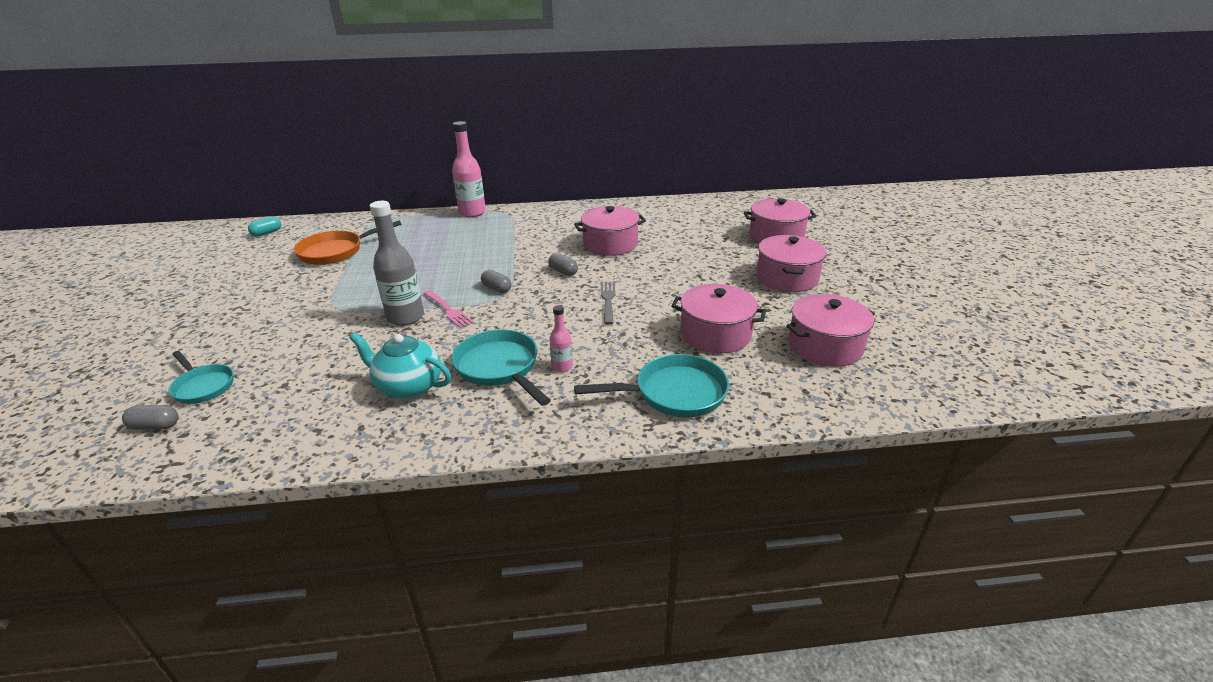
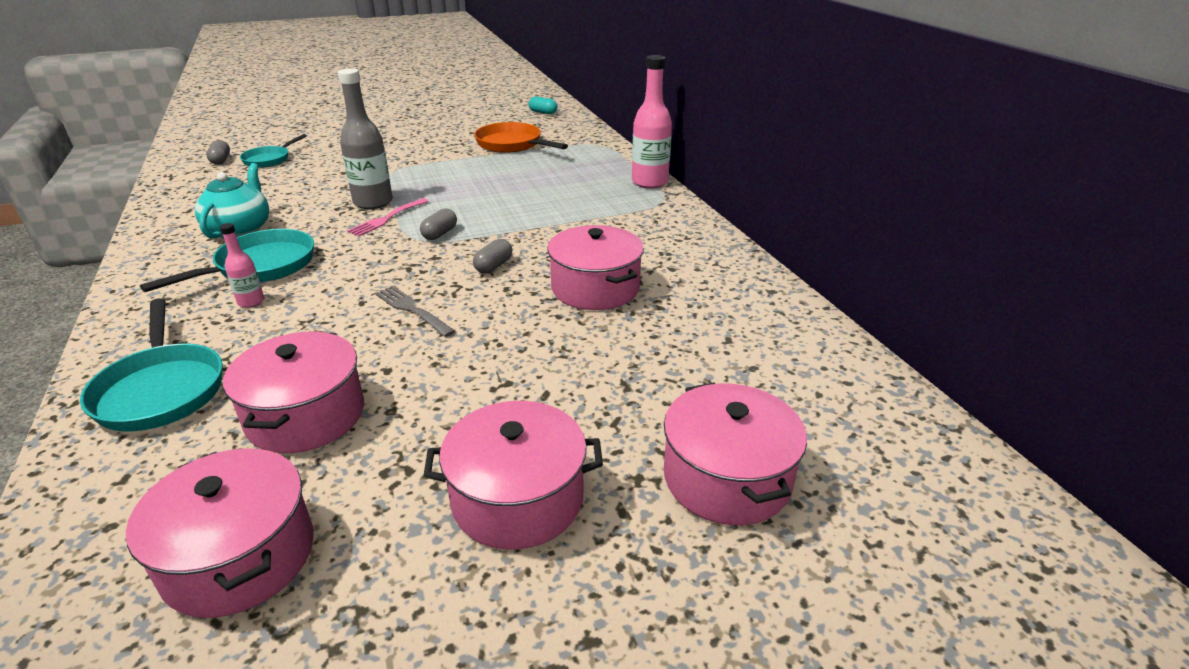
camera: 75 degrees right, 0 degrees up
(608, 300) = (413, 310): grey fork -> grey fork turned 120 degrees counterclockwise

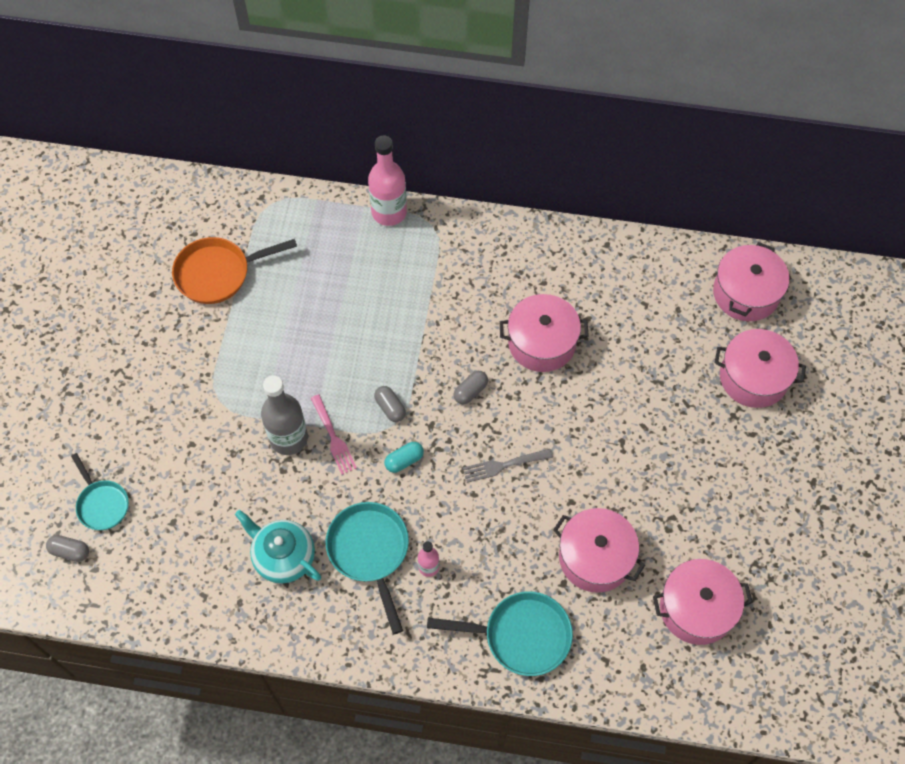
camera: 60 degrees left, 30 degrees up
(493, 266) = (470, 391): grey capsule -> grey capsule turned 75 degrees clockwise
(517, 498) = (720, 475): pink pot -> pink pot (745, 293)
(543, 112) = (137, 203): turquoise capsule -> turquoise capsule (404, 460)

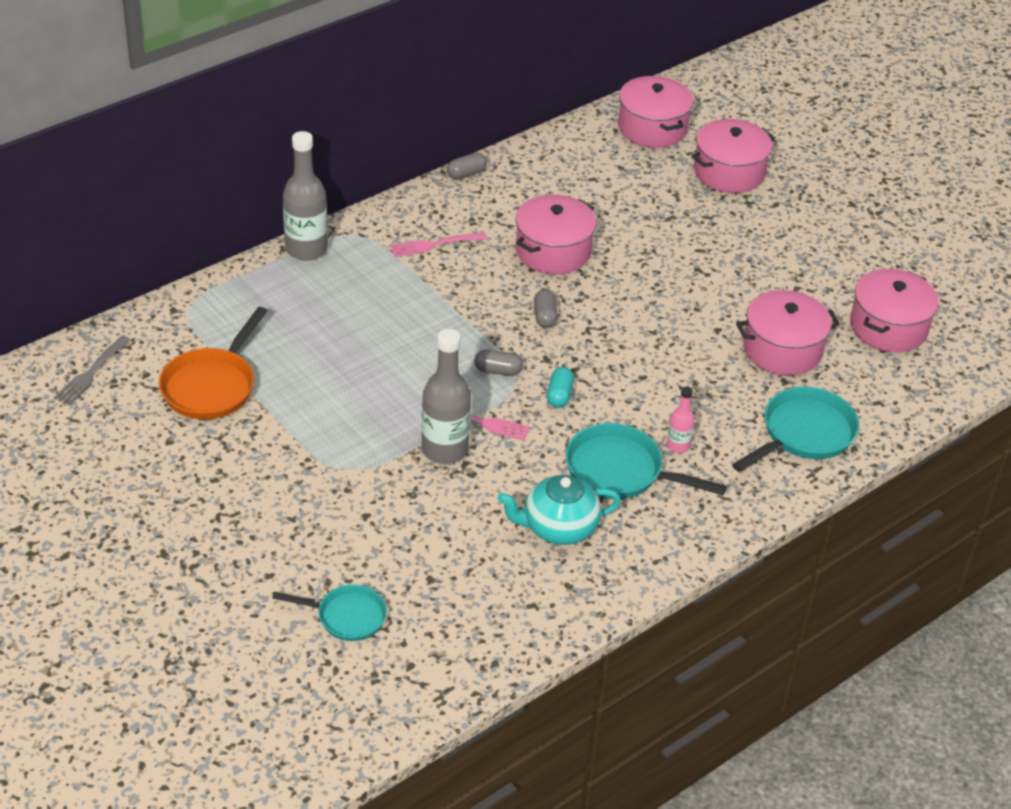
camera: 50 degrees left, 20 degrees down
(70, 551) = (368, 672): grey capsule -> grey capsule (466, 174)
(389, 212) = (306, 249): pink bottle -> grey bottle
(472, 274) = (435, 244): none -> pink fork
(504, 465) = (638, 343): grey fork -> grey fork (91, 372)

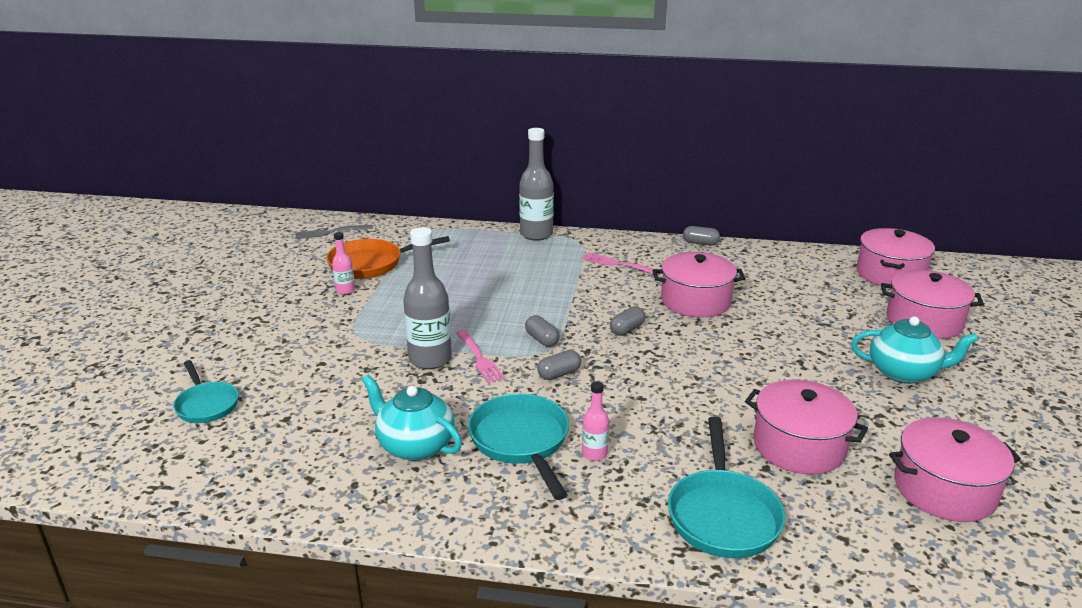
camera: 50 degrees right, 15 degrees down
(245, 432) = (345, 290): none -> pink bottle
(559, 395) = (559, 374): turquoise capsule -> grey capsule
(770, 237) = (903, 373): none -> turquoise teapot
(803, 434) = (723, 514): turquoise pan -> turquoise pan turned 90 degrees clockwise

